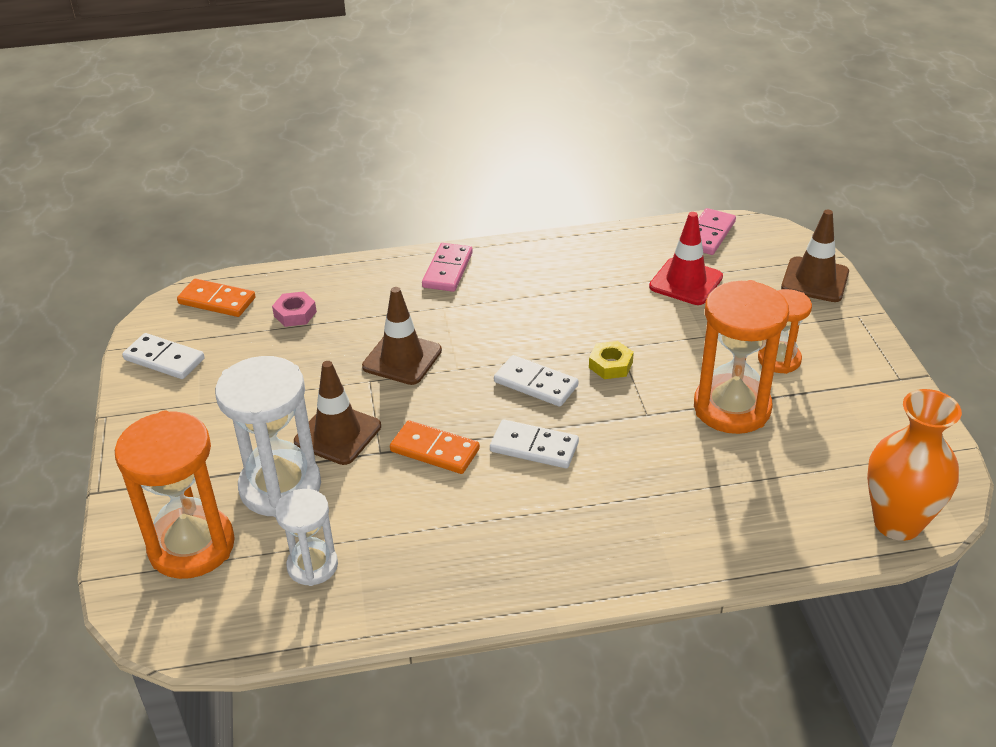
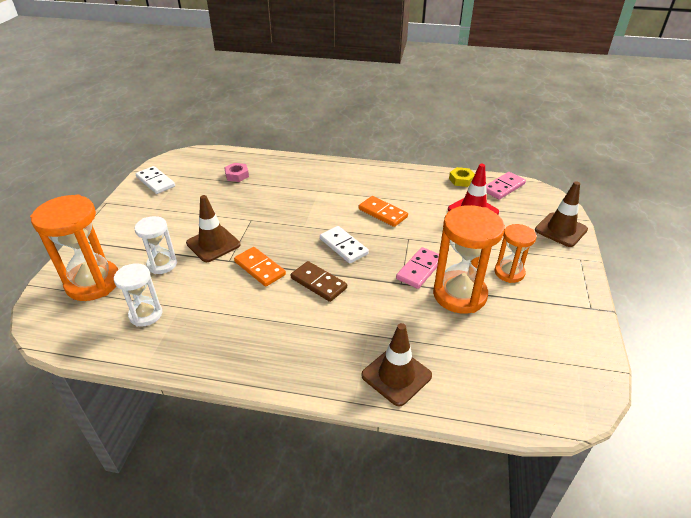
camera: 20 degrees right, 0 degrees up
(217, 301) = (202, 159): orange domino -> orange domino (382, 213)
(280, 487) = (162, 264): white hourglass -> white hourglass, size x0.58
(402, 359) = (277, 212): brown traffic cone -> brown traffic cone (396, 375)
(448, 270) = (334, 172): pink domino -> pink domino (420, 269)
(534, 447) = (318, 283): white domino -> brown domino
(610, 365) = (396, 247): yellow nut -> yellow nut (461, 180)
(897, 523) = (538, 409): orange vase -> none

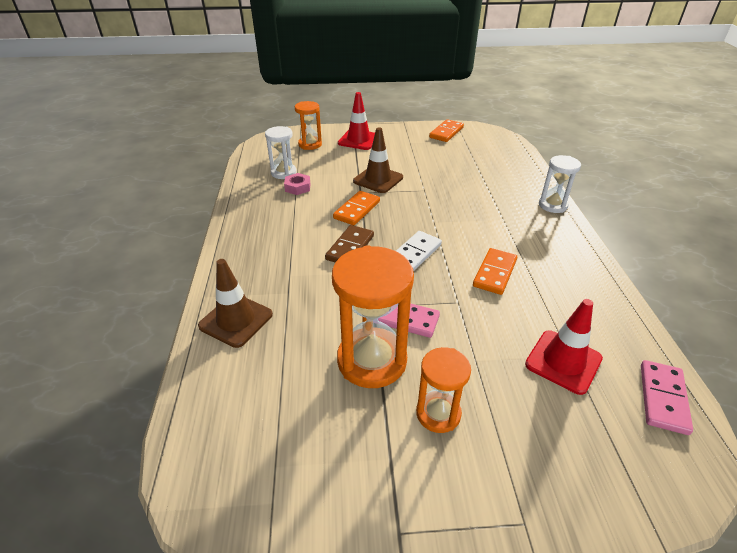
camera: 75 degrees right, 0 degrees up
(93, 283) = (310, 144): orange hourglass -> orange hourglass, size x0.58
(118, 242) = (358, 140): none -> red traffic cone
(155, 182) = (446, 132): white domino -> orange domino
(162, 264) = (341, 164): white hourglass -> white hourglass (552, 205)
(237, 175) = (489, 166): pink nut -> pink nut (297, 187)
(461, 180) = (637, 341): yellow nut -> none
(503, 187) = (663, 398): pink domino -> pink domino turned 75 degrees clockwise
(560, 230) = (594, 491): brown traffic cone -> none

